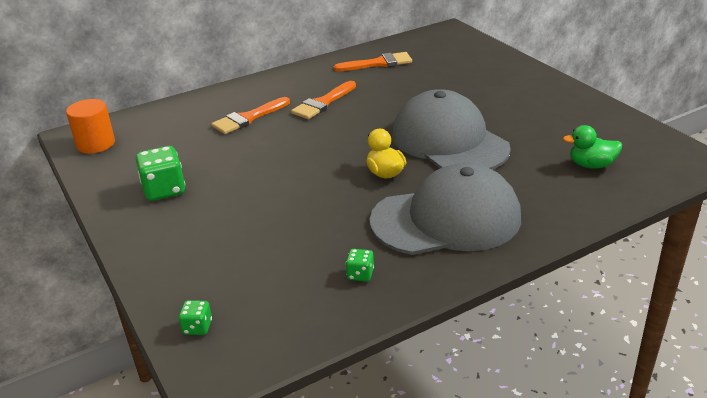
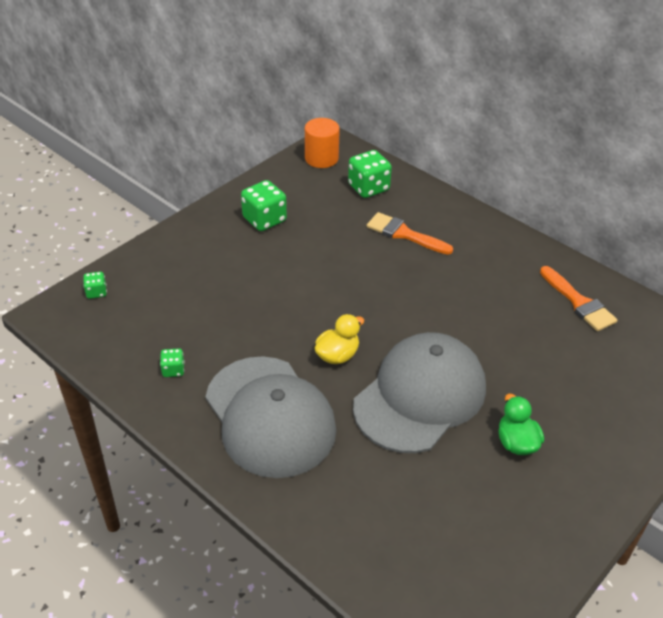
camera: 70 degrees right, 10 degrees up
(167, 125) = (368, 188): none -> green dice
(323, 103) = (459, 278): orange brush -> none
(591, 165) = (416, 537): green duck -> green duck (516, 443)

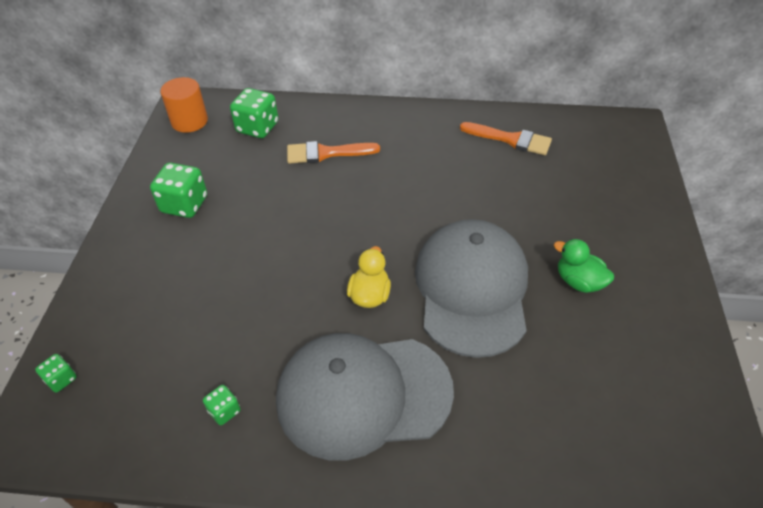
camera: 35 degrees left, 5 degrees up
(270, 416) = (363, 394): grey cap -> grey cap turned 150 degrees clockwise

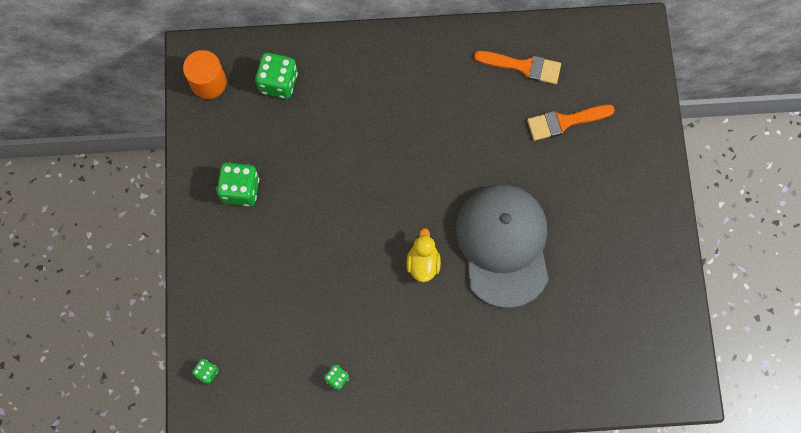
camera: 10 degrees left, 25 degrees up
(326, 153) = (353, 108): orange brush -> orange brush (564, 122)
(363, 394) = (434, 350): grey cap -> none
(578, 282) = (587, 225): green duck -> none

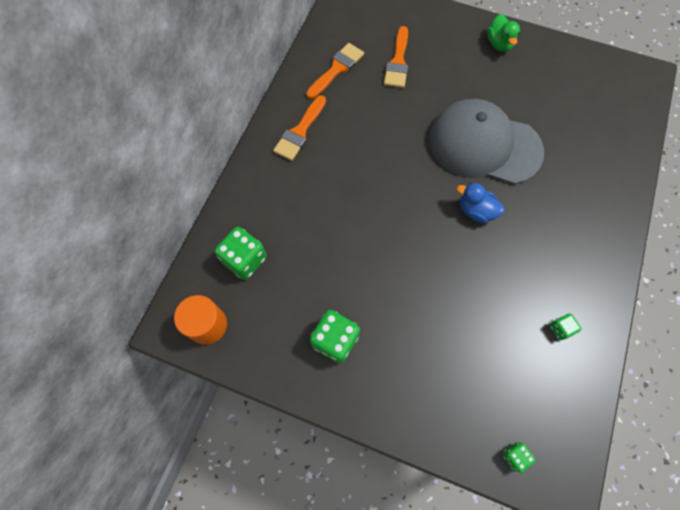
camera: 65 degrees left, 5 degrees down
(423, 262) = (475, 211): yellow duck -> blue duck
(431, 66) = (300, 131): none -> orange brush
(645, 216) = (499, 44): none -> green duck

